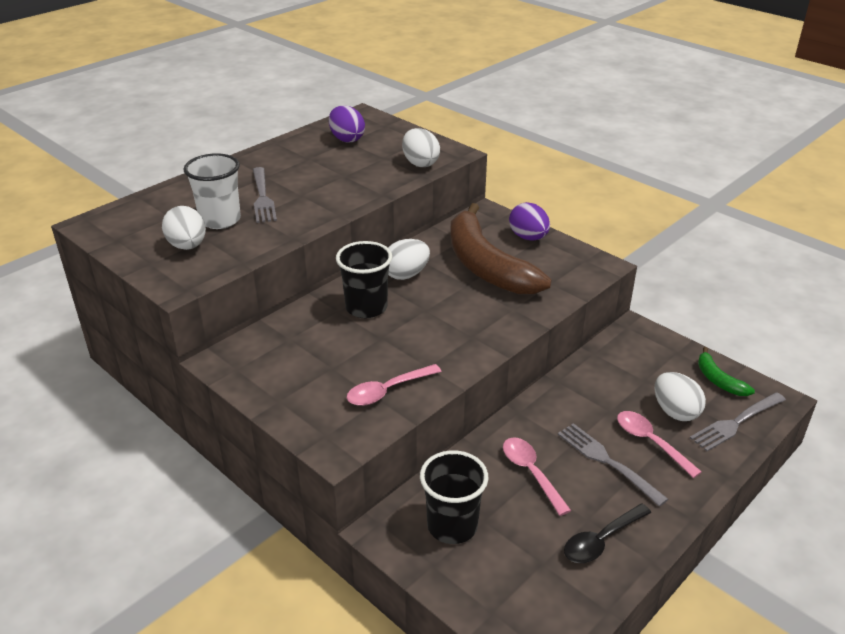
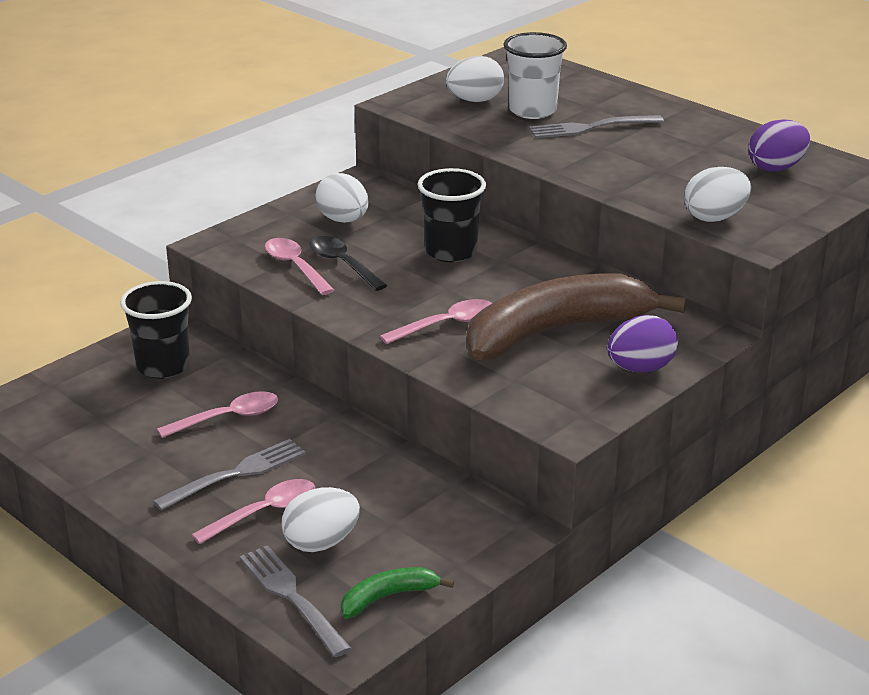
camera: 90 degrees right, 5 degrees down
(406, 274) = (526, 275): white egg -> white egg (343, 220)
(481, 310) = (446, 325): none -> pink spoon
(601, 540) = (117, 457): black spoon -> black spoon (342, 264)

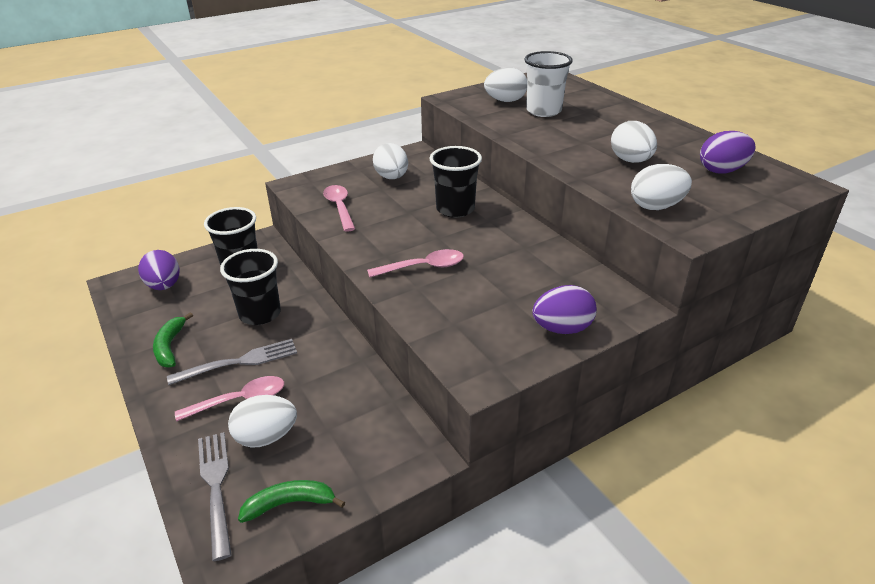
camera: 15 degrees right, 5 degrees up
(68, 403) = (164, 286): none -> purple egg
(131, 470) = (170, 346): none -> green banana
(228, 418) = (260, 314): pink spoon -> black cup
(342, 264) = (373, 209): black spoon -> none
(556, 331) = (506, 284): brown banana -> none
(591, 127) = (582, 126): grey fork -> none
(667, 166) = (630, 161): none -> white egg

